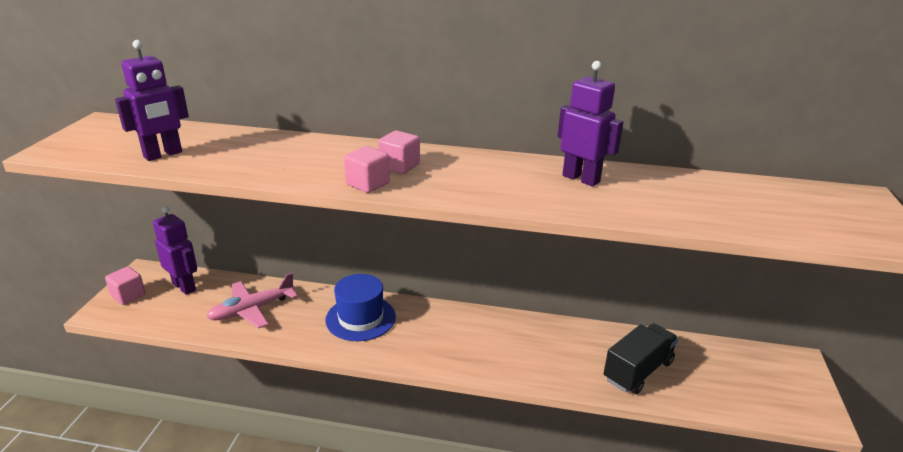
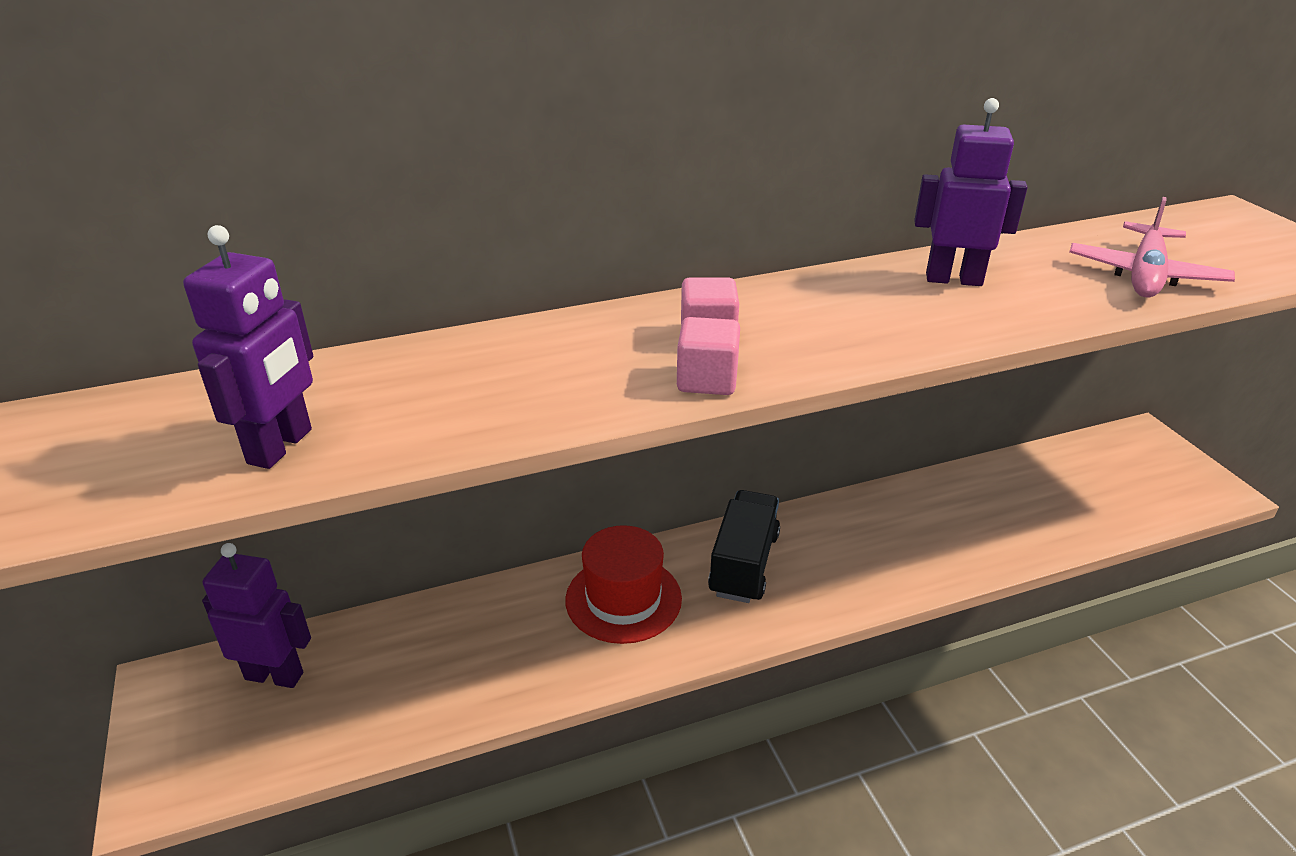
camera: 30 degrees left, 5 degrees up
(128, 295) = (178, 739): pink cube -> none
(252, 310) = (439, 662): pink plane -> pink plane (1144, 275)
(360, 318) = (623, 599): blue hat -> red hat
(638, 371) = (1017, 517): black truck -> black truck (743, 564)

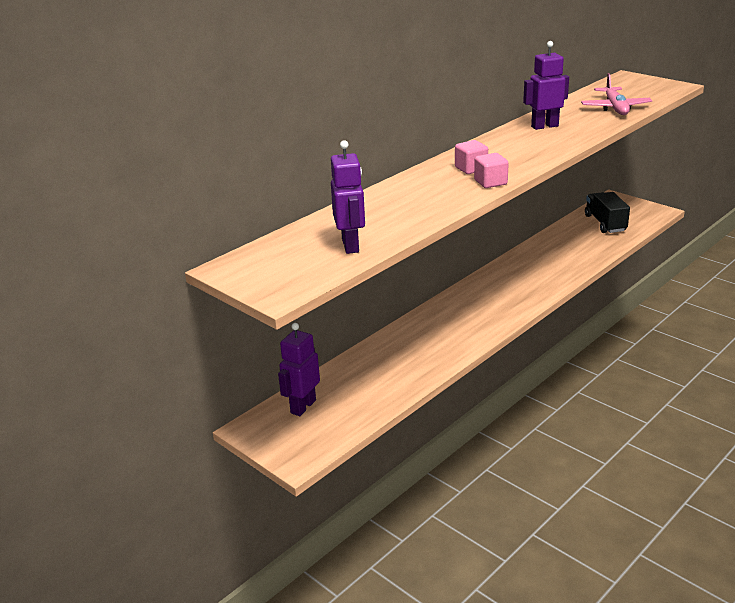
camera: 25 degrees left, 5 degrees down
(275, 675) = (303, 406): purple robot -> purple robot turned 45 degrees counterclockwise
(623, 599) = (439, 327): red hat -> none
(743, 564) = (481, 297): black truck -> black truck (605, 223)

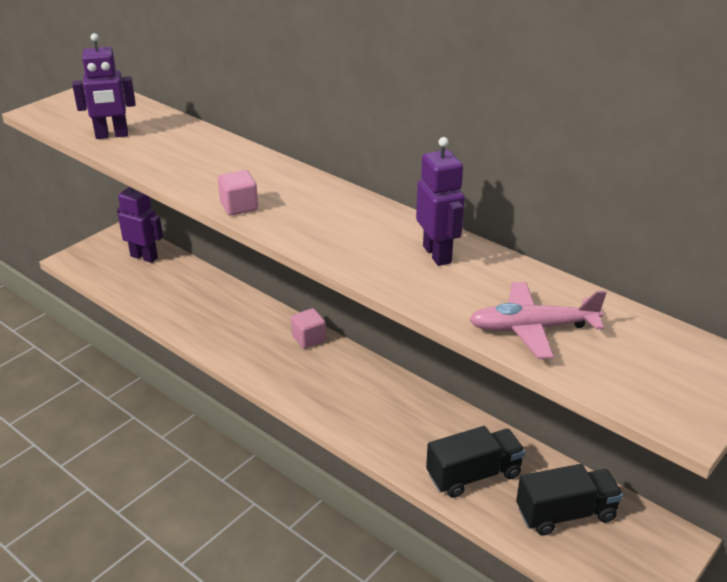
camera: 85 degrees right, 5 degrees up
(471, 169) = (285, 195): pink cube -> pink cube (309, 339)
(582, 247) = (473, 475): none -> black truck

